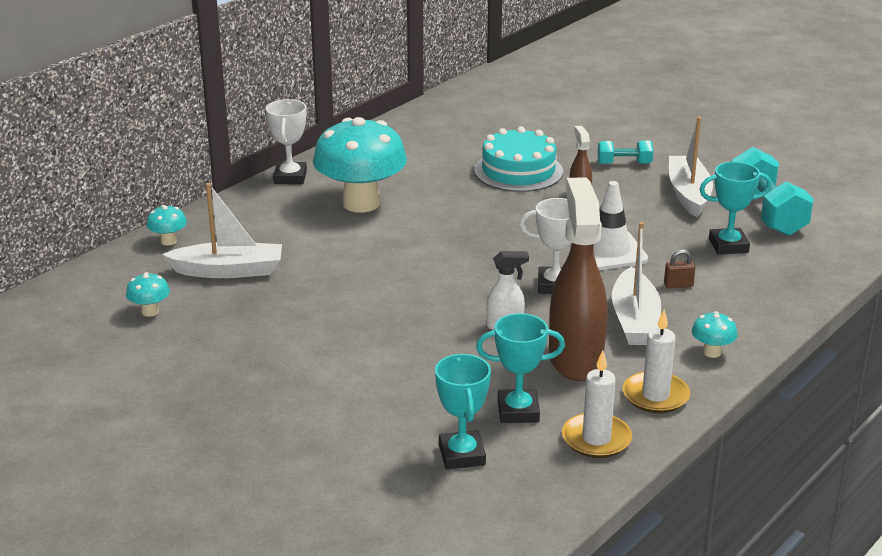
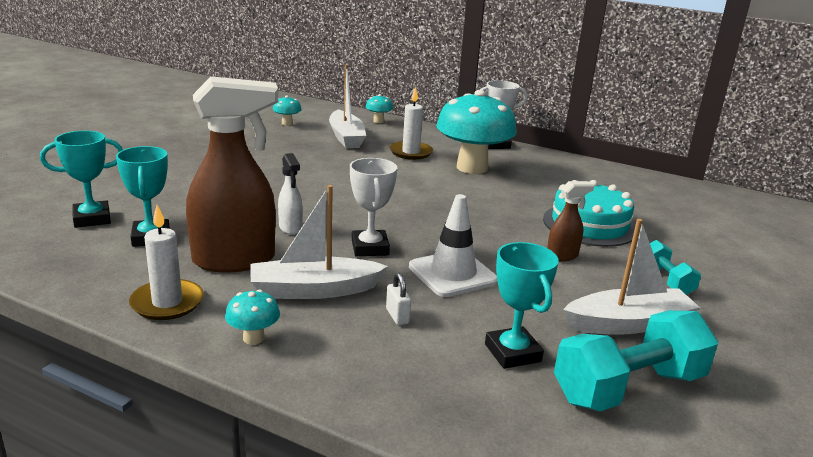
camera: 75 degrees right, 5 degrees down
(596, 439) = (98, 273): white candle -> white candle (411, 152)
(678, 285) = (397, 316): brown padlock -> white padlock

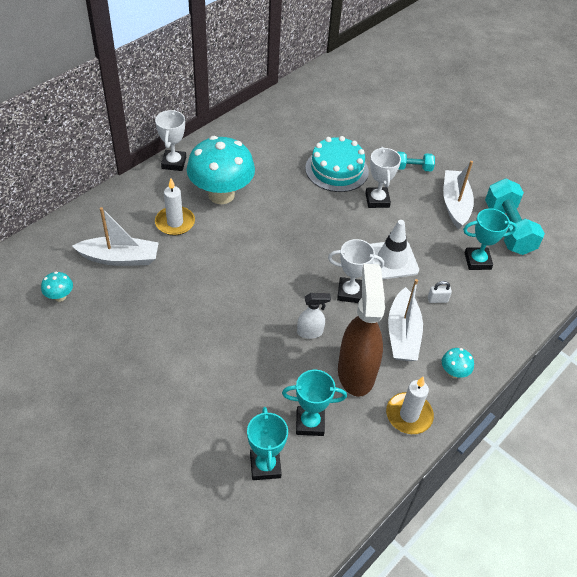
camera: 75 degrees left, 25 degrees up
(378, 121) = (80, 223): turquoise mushroom -> none
(562, 256) = (377, 200): brown spray bottle -> white trophy

